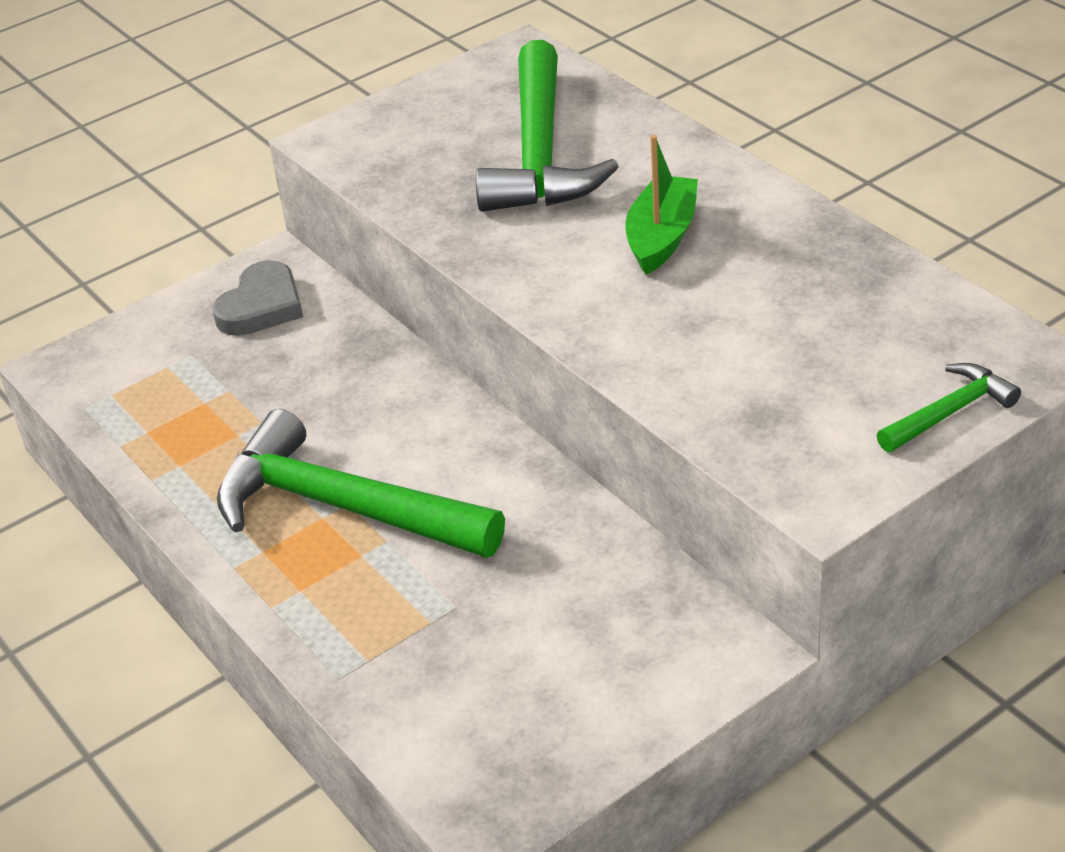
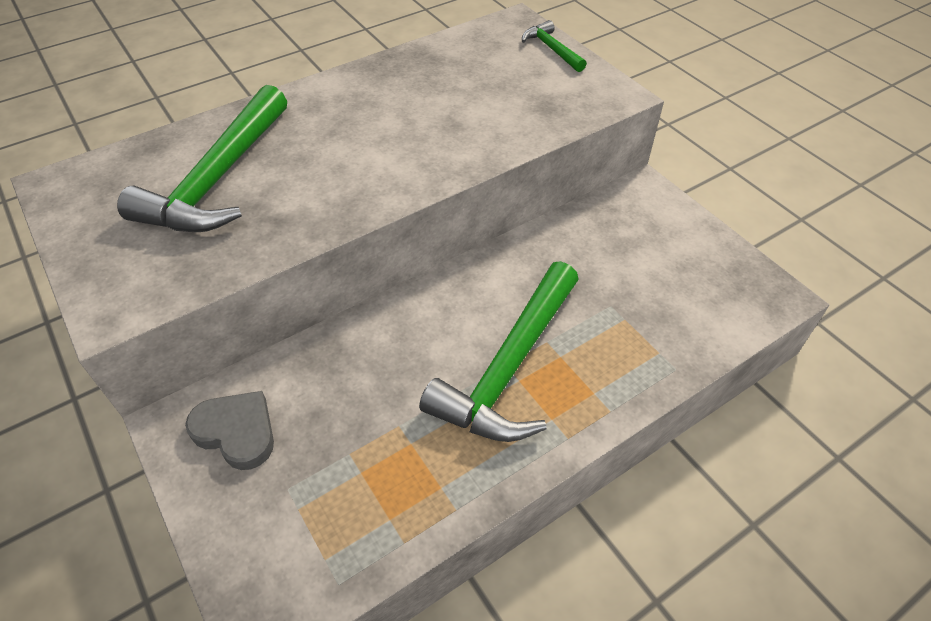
camera: 90 degrees left, 10 degrees up
(540, 153) = (218, 179): green hammer -> green hammer turned 105 degrees clockwise
(662, 237) = (355, 129): green boat -> none

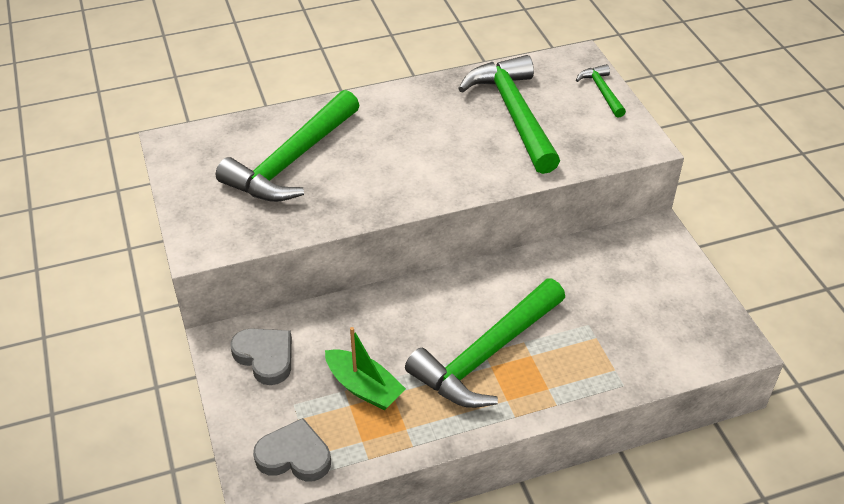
camera: 15 degrees right, 5 degrees down
(304, 564) = (294, 456): none -> grey heart
(373, 444) = (364, 387): none -> green boat
(466, 85) = (513, 114): none -> green hammer

